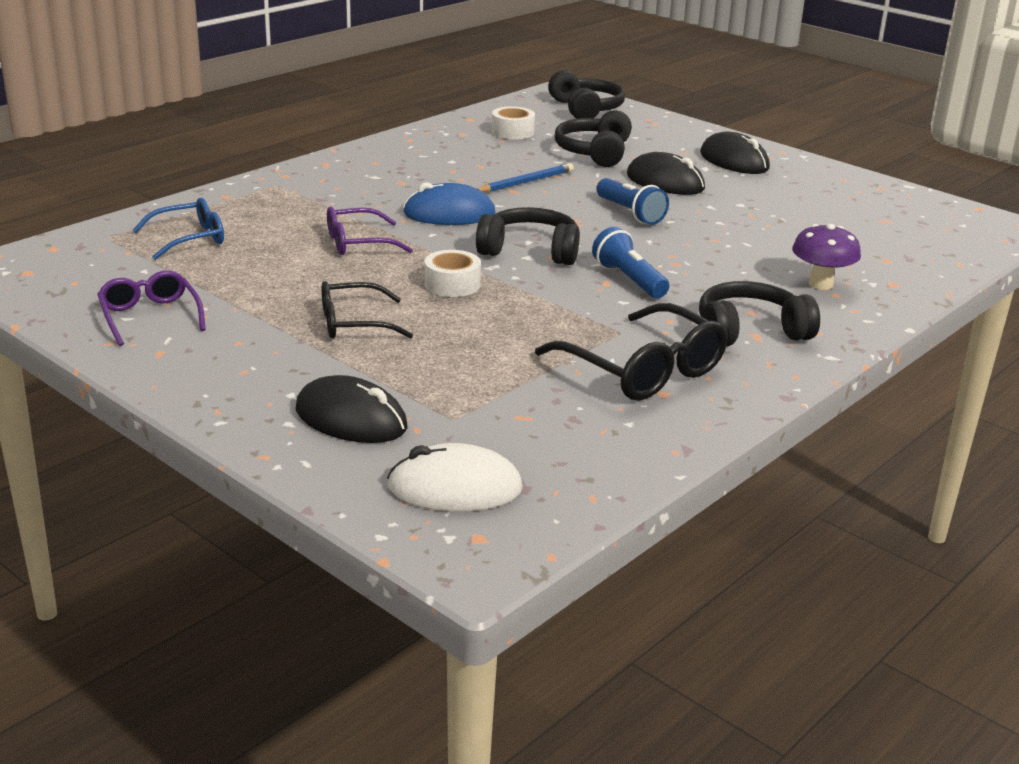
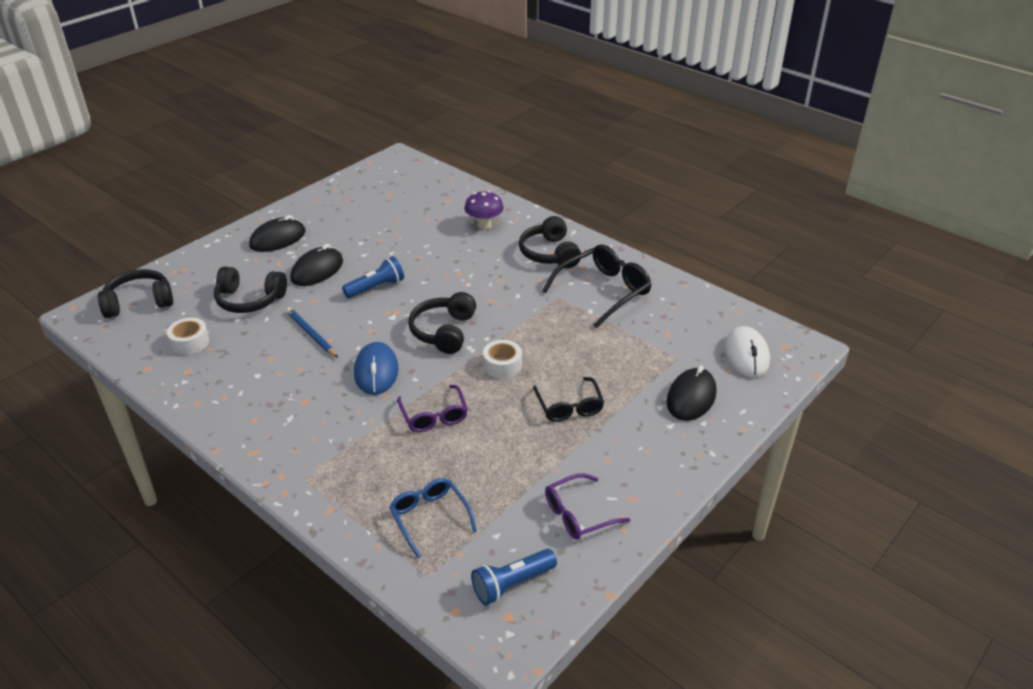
camera: 90 degrees left, 10 degrees up
(629, 280) = (486, 292): blue flashlight -> blue flashlight (512, 584)

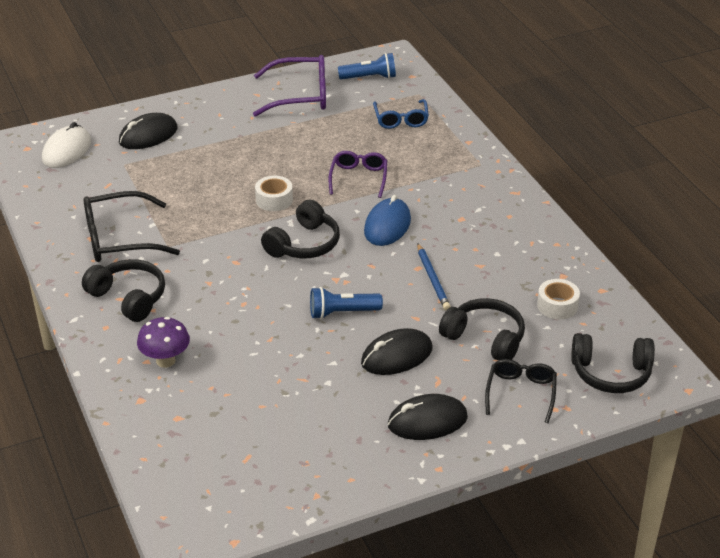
camera: 155 degrees left, 0 degrees up
(549, 253) = (128, 298): black headphones -> black headphones turned 60 degrees counterclockwise
(569, 406) = (247, 155): black glasses -> black glasses (521, 393)
(578, 514) = (300, 96): purple glasses -> purple glasses, size x1.58

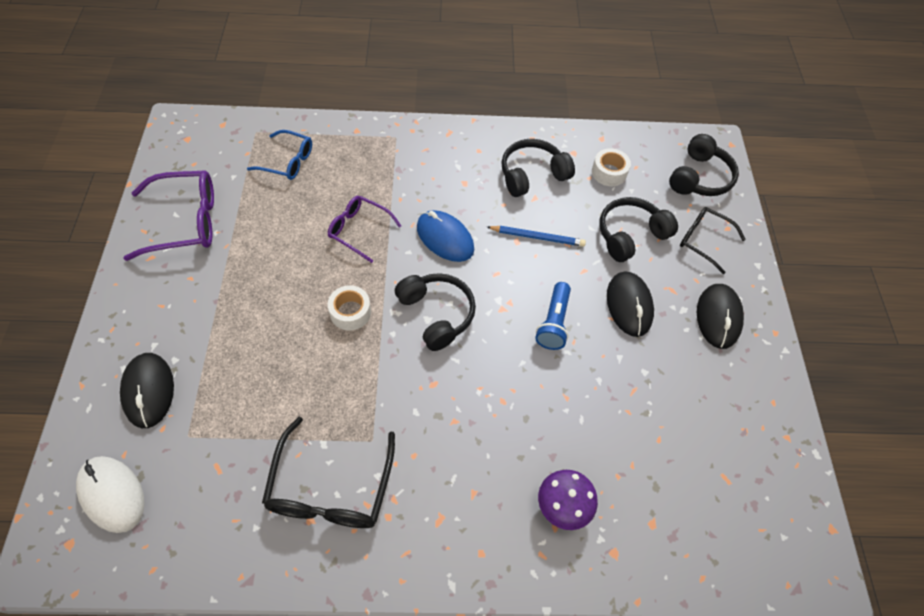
camera: 70 degrees left, 20 degrees up
(128, 298) = (442, 512): black headphones -> black headphones (532, 175)
(300, 96) = (184, 222): purple glasses -> purple glasses turned 60 degrees clockwise
(369, 77) = (198, 155): blue flashlight -> none

